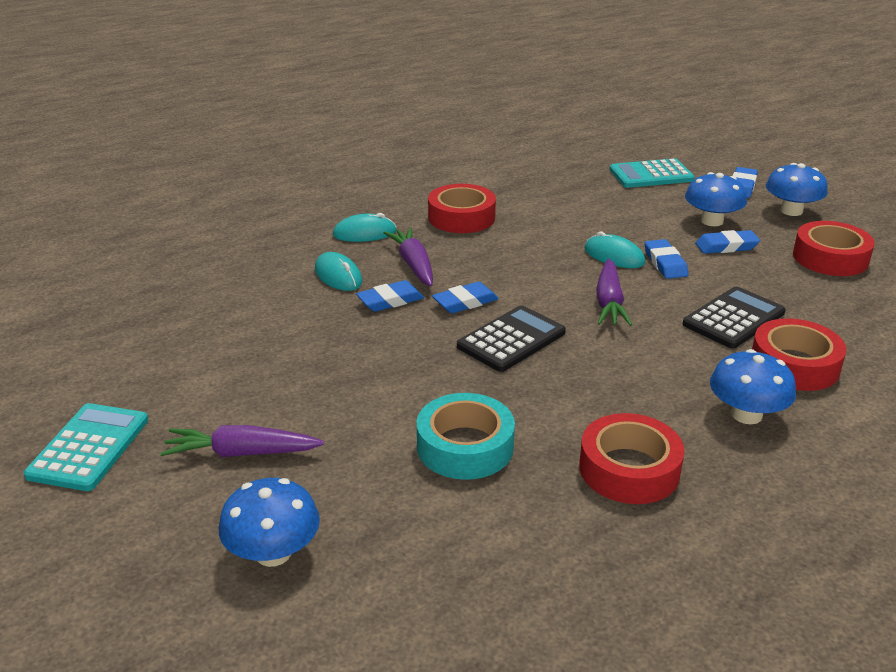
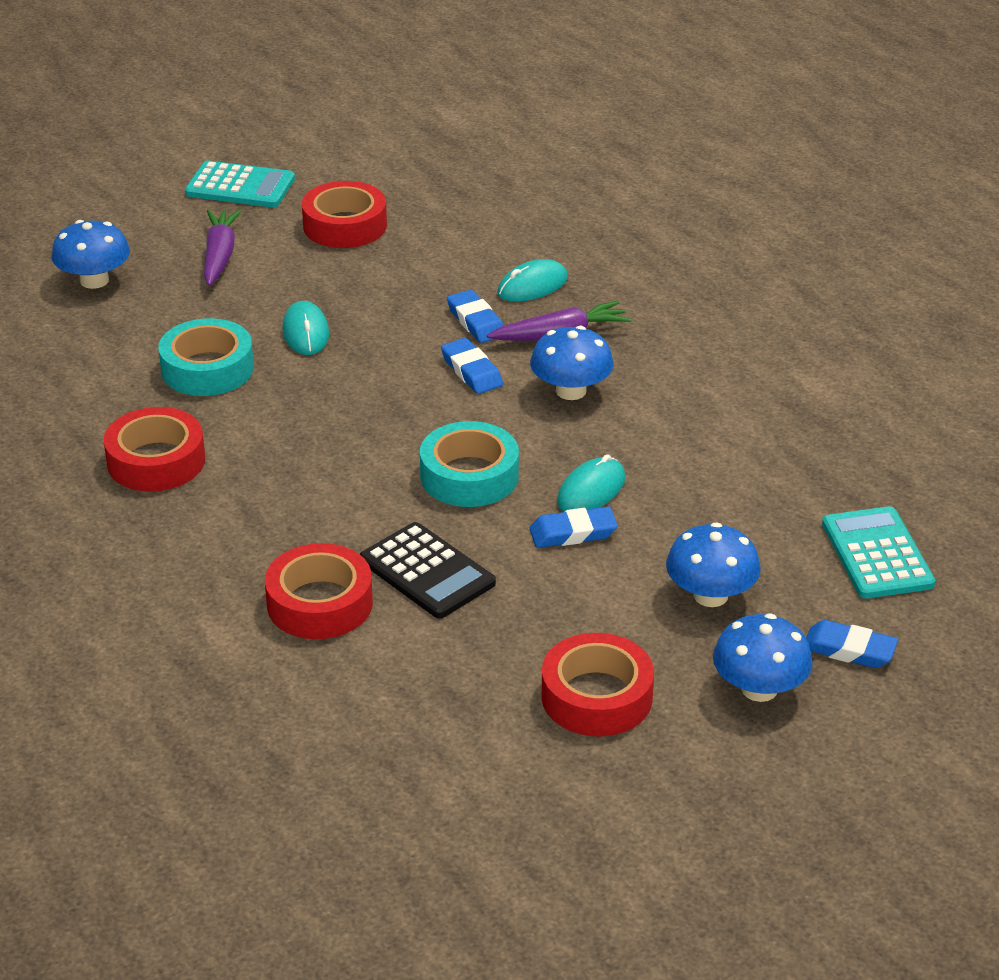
camera: 90 degrees right, 5 degrees up
(364, 233) = (641, 298): turquoise mouse -> turquoise mouse (306, 332)
(461, 217) = (695, 370): red tape -> red tape (345, 225)
(511, 339) = (389, 400): black calculator -> none
(609, 302) = (469, 476): purple carrot -> turquoise tape
(726, 246) = (627, 597): blue eraser -> none
(746, 414) = (229, 549): blue mushroom -> blue mushroom (571, 391)

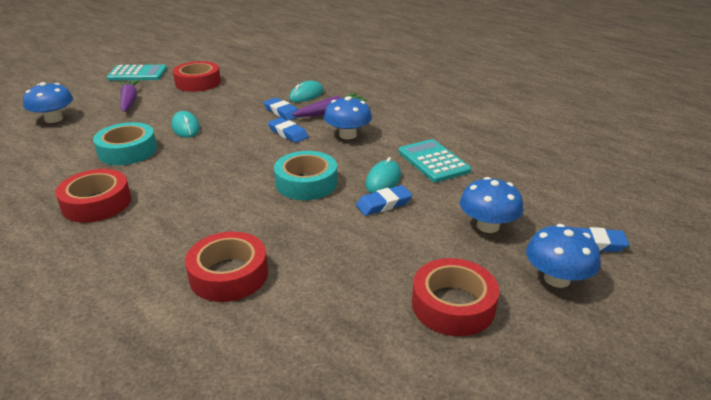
camera: 15 degrees left, 5 degrees down
(427, 572) = (299, 241): black calculator -> none
(877, 554) = (566, 188): turquoise calculator -> turquoise calculator (433, 161)

